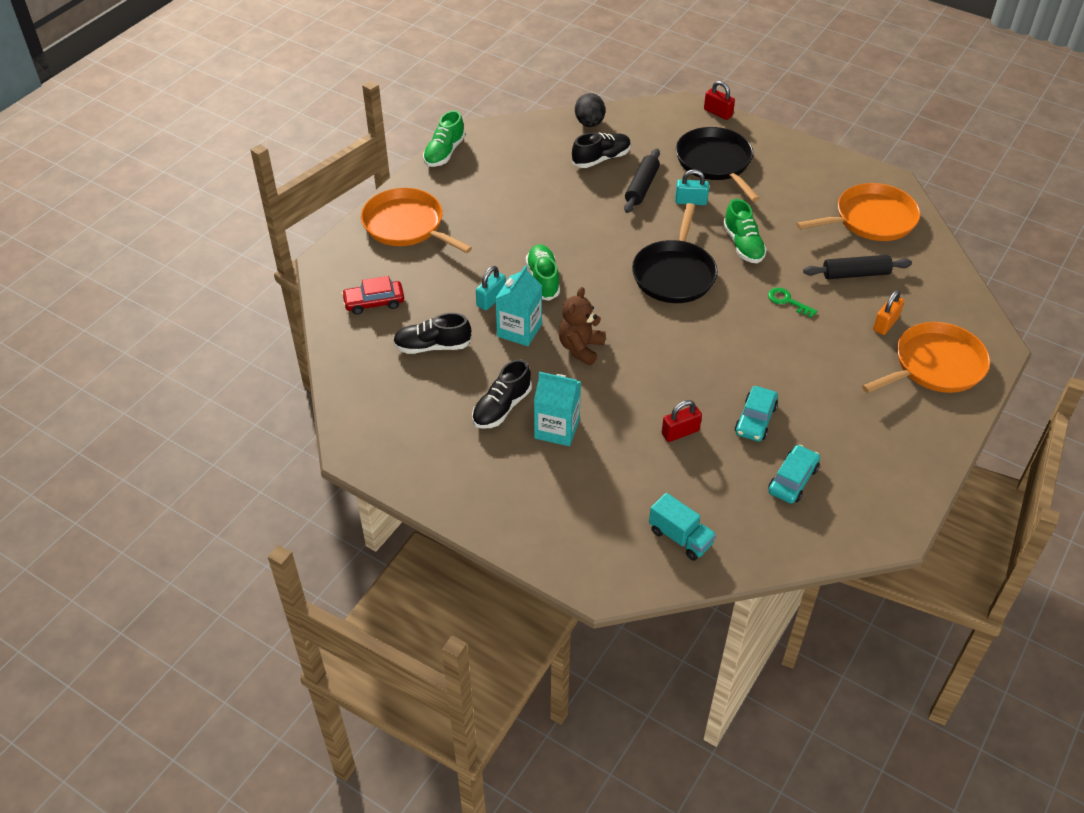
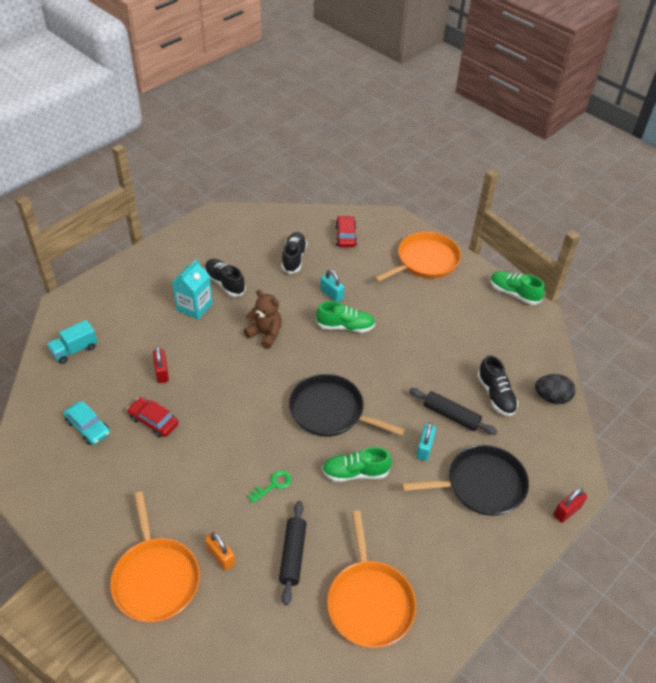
camera: 100 degrees right, 0 degrees up
(519, 330) = (295, 304): turquoise carton -> none
(755, 420) = (153, 421): turquoise car -> red car

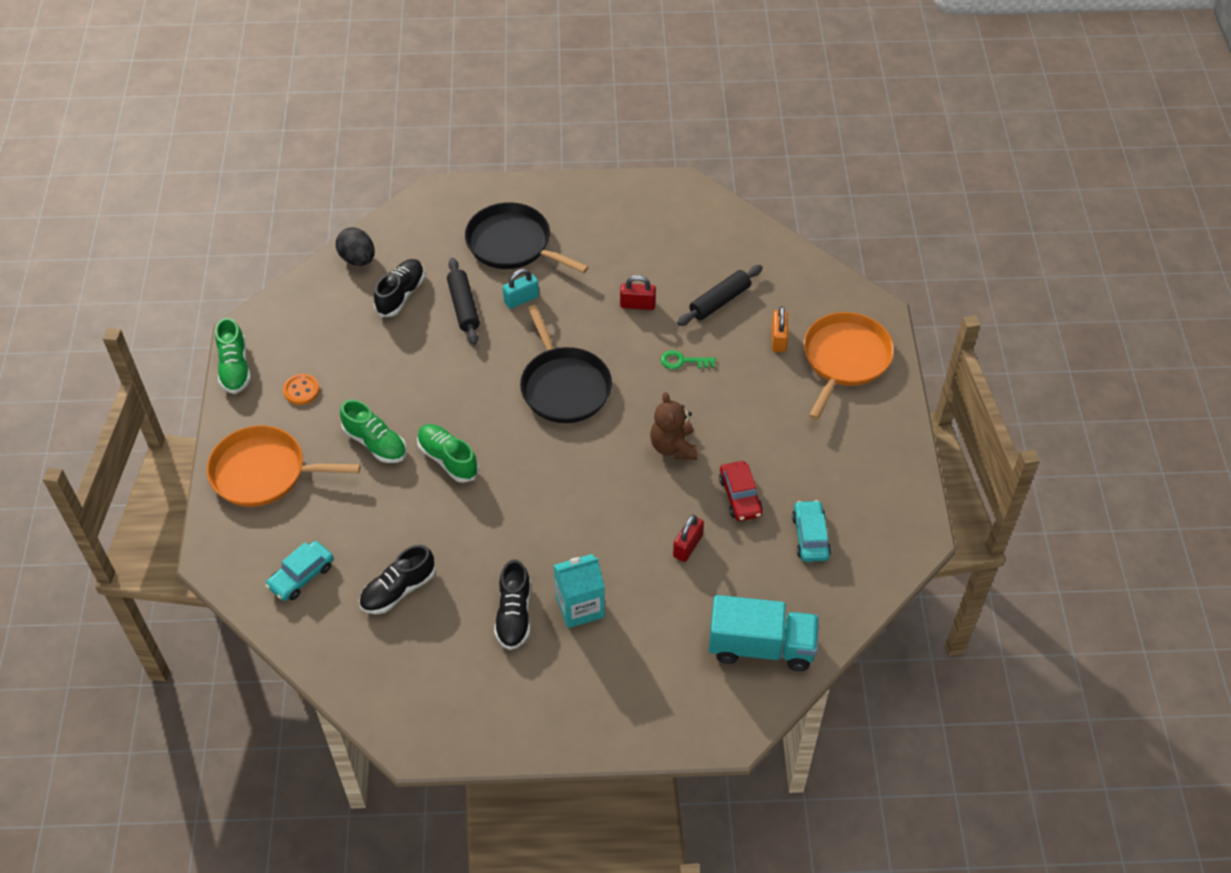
camera: 135 degrees left, 5 degrees up
(75, 350) = (761, 646): turquoise truck -> turquoise truck, size x1.63
(265, 334) = (538, 512): brown teddy bear -> brown teddy bear (673, 447)
(331, 294) = (415, 508): turquoise padlock -> none
(346, 236) = (301, 576): red car -> turquoise car
(355, 472) = (602, 322): green shoe -> green shoe (375, 443)
(369, 602) = (693, 236): orange pan -> none
(466, 306) = (301, 390): none -> orange button
(567, 511) = (474, 186): red padlock -> red padlock (637, 305)

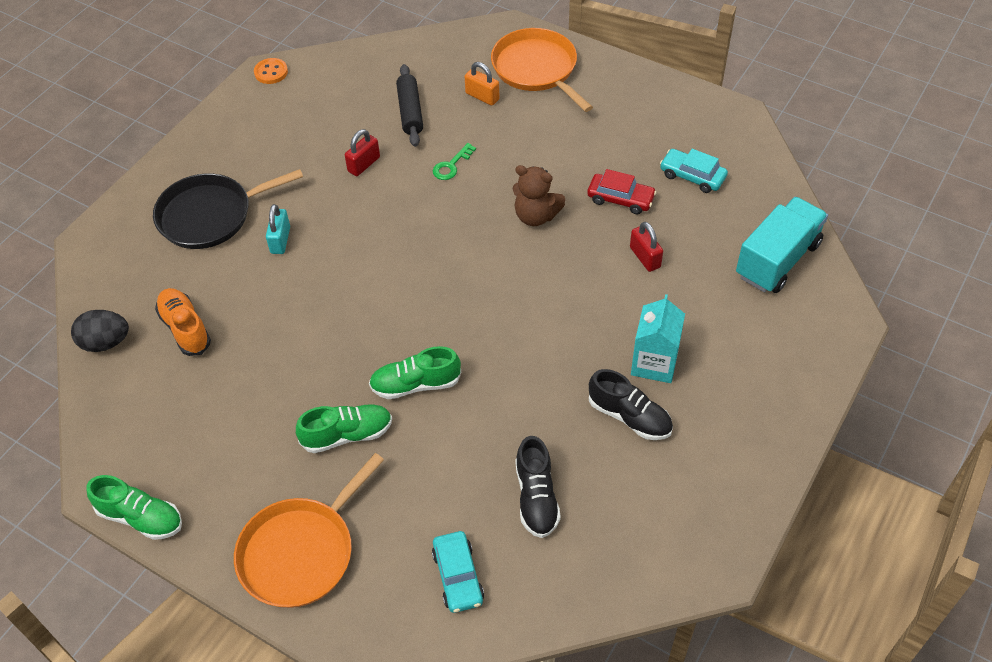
camera: 55 degrees left, 0 degrees up
(301, 390) = (226, 469): orange button -> orange button (271, 72)
(401, 295) = (185, 328): black shoe -> orange shoe
(463, 307) = (248, 287): black rolling pin -> none
(564, 386) = (407, 257): black pan -> none

